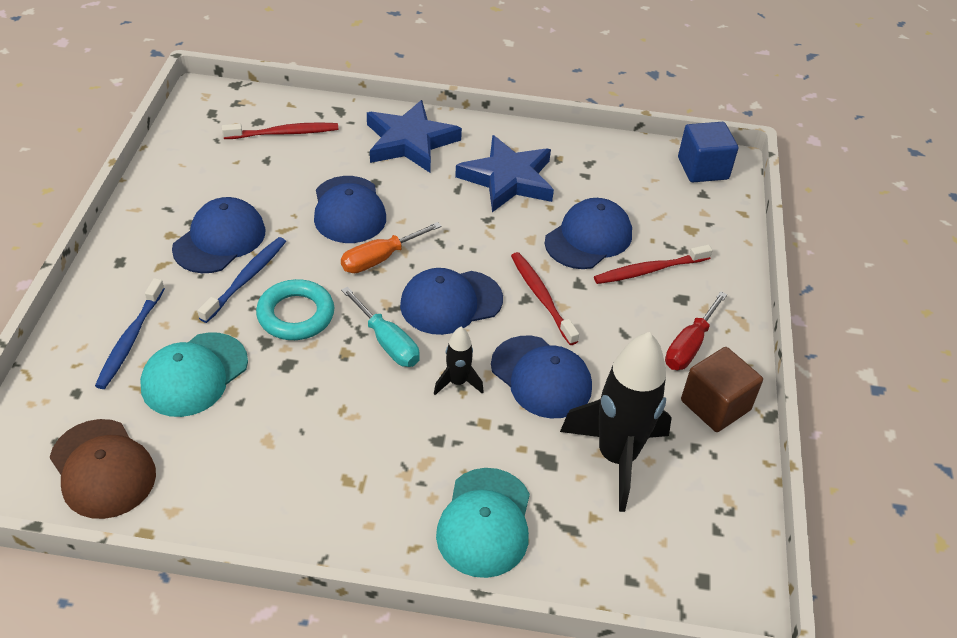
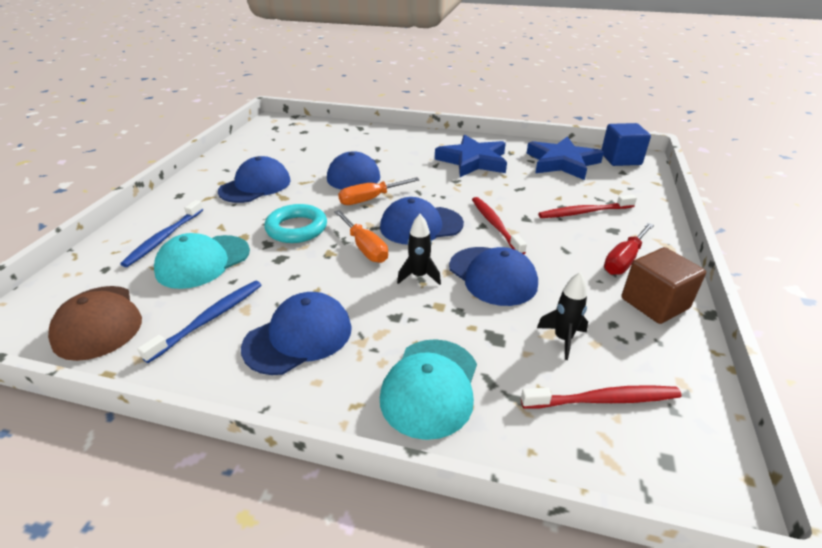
camera: 10 degrees right, 10 degrees down
(246, 278) = (266, 207): blue toothbrush -> blue toothbrush (210, 319)
(284, 133) = (319, 137): red toothbrush -> red toothbrush (604, 400)
(387, 342) = (365, 247): turquoise screwdriver -> orange screwdriver
(410, 142) = (405, 142): blue star -> blue star (562, 162)
(588, 238) = (534, 193): blue cap -> blue cap (298, 337)
(616, 457) = (562, 339): black rocket -> black rocket, size x0.47

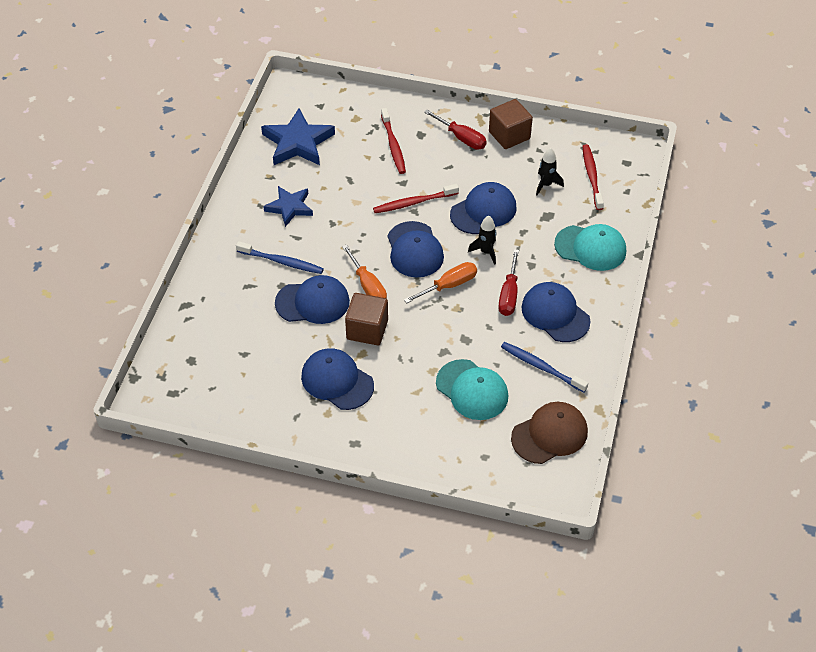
camera: 90 degrees left, 15 degrees up
(163, 238) = (437, 429): blue toothbrush -> blue toothbrush (282, 262)
(296, 228) = (420, 334): turquoise ring -> none
(312, 199) = (367, 329): none -> brown cube
(343, 294) = (509, 294): none -> red screwdriver
(473, 161) = (289, 207): blue star -> blue star, size x0.65
(620, 159) = (293, 100): blue cube -> none

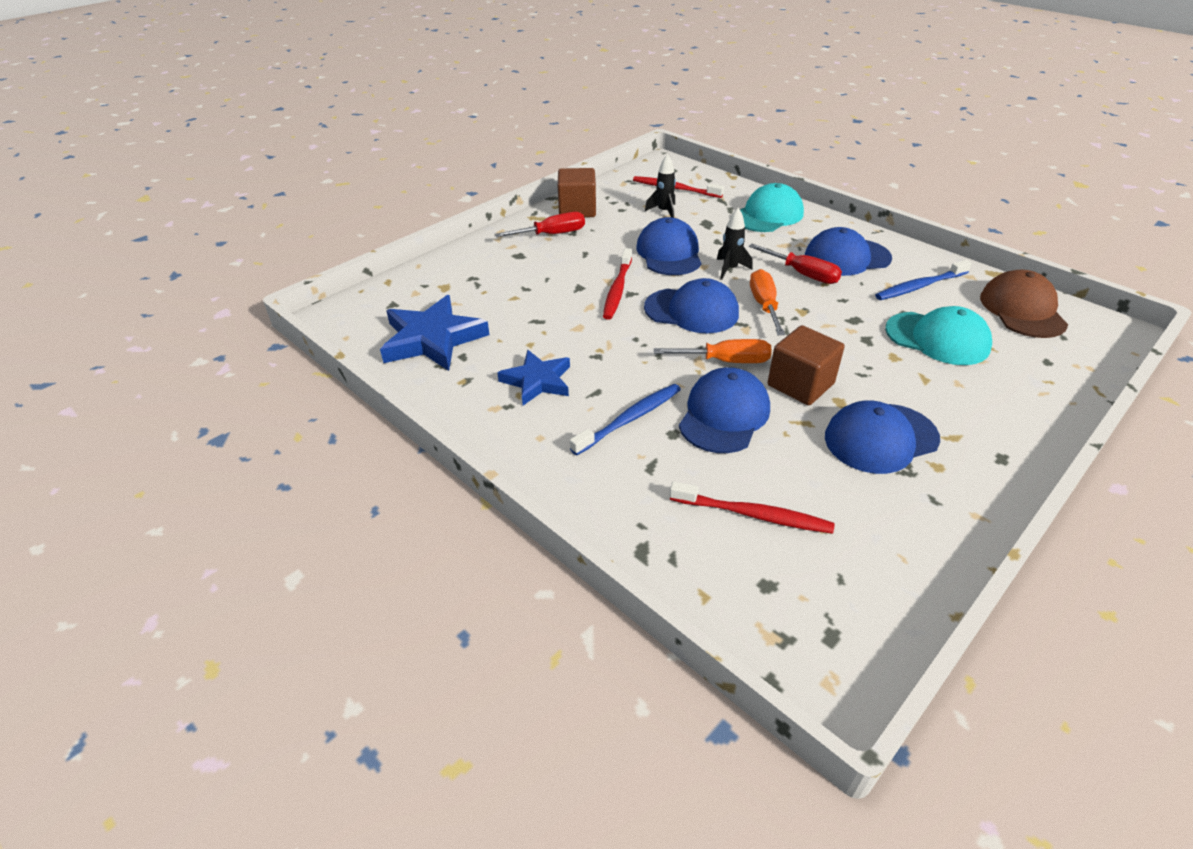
camera: 60 degrees left, 10 degrees down
(393, 146) = (516, 276): red toothbrush -> red toothbrush (754, 515)
(472, 390) = (937, 338): turquoise cap -> turquoise cap turned 45 degrees clockwise

